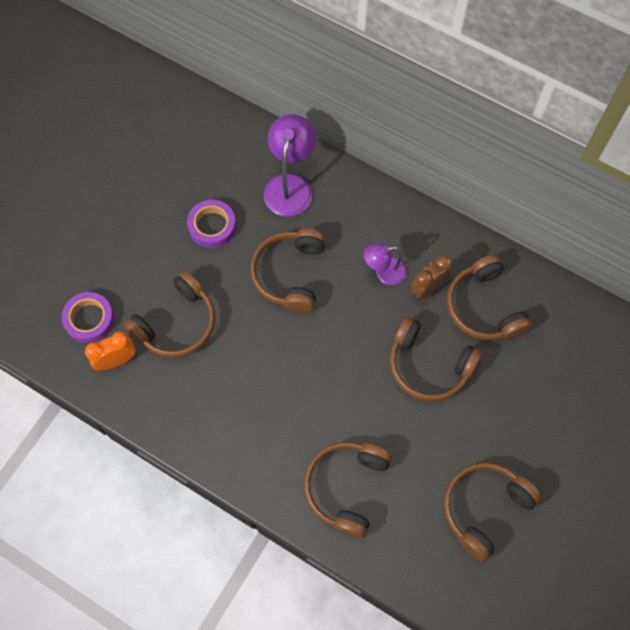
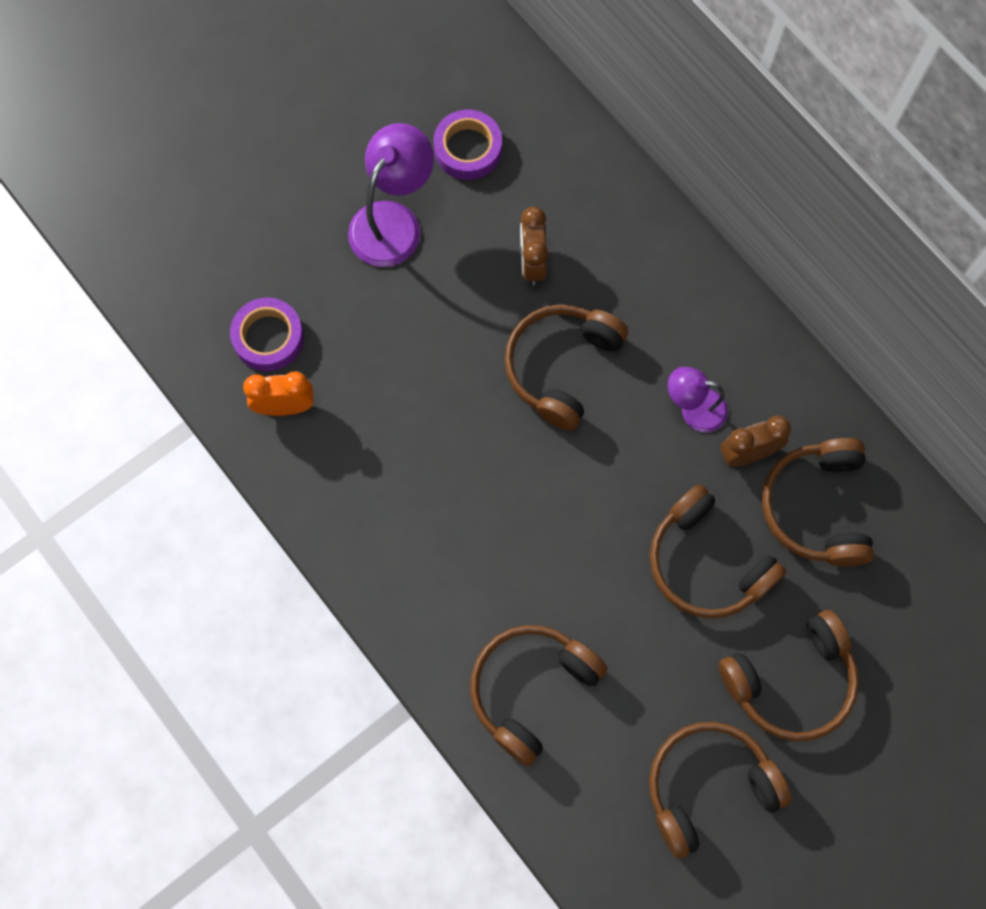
camera: 20 degrees right, 5 degrees up
(177, 324) = (382, 384): brown headphones -> brown headphones (791, 681)
(212, 226) = (478, 262): purple tape -> purple tape (468, 149)
(247, 215) = (532, 263): none -> brown clock
(290, 185) = (607, 238): purple lamp -> purple lamp (393, 221)

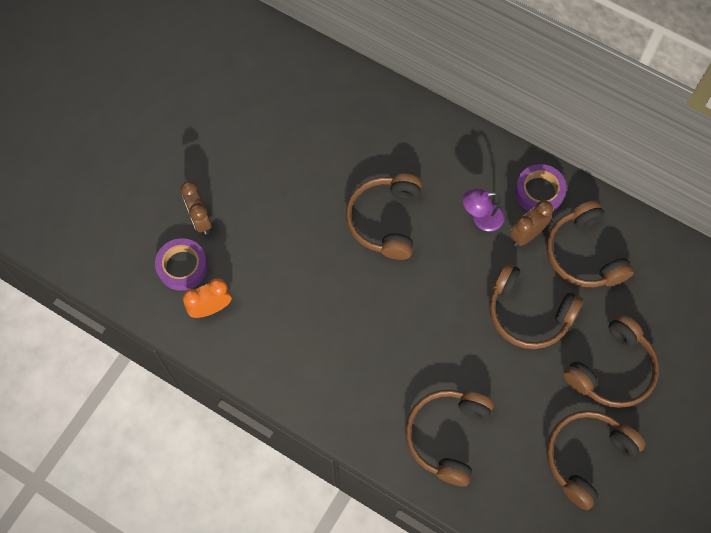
camera: 20 degrees left, 5 degrees down
(393, 221) = (238, 163): purple lamp -> none
(468, 149) = (270, 101): purple tape -> purple tape (539, 192)
(532, 263) = (340, 160): brown clock -> brown clock (200, 219)

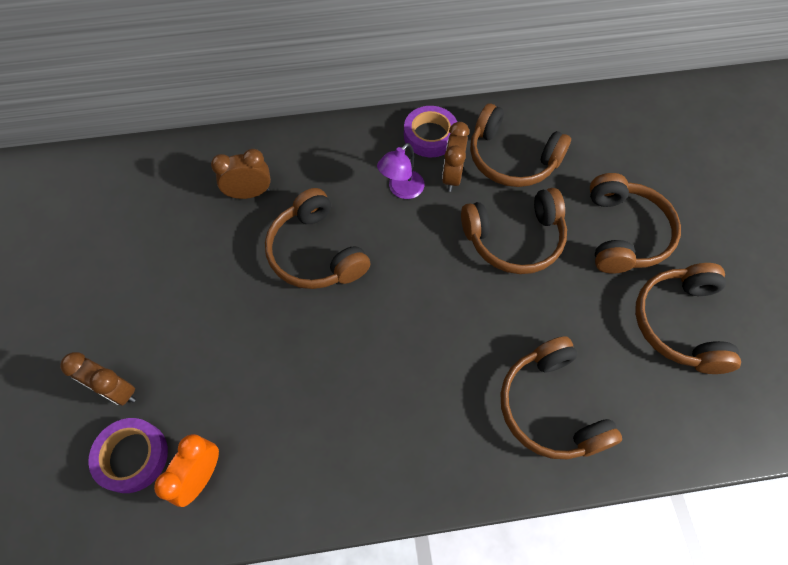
camera: 40 degrees left, 5 degrees down
(375, 144) = (249, 193): none -> brown clock

